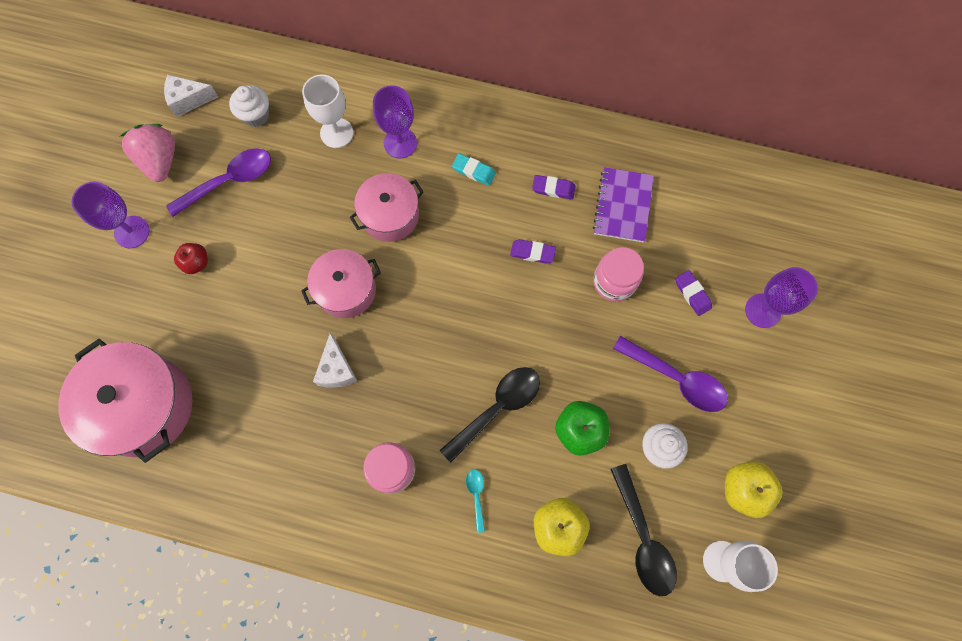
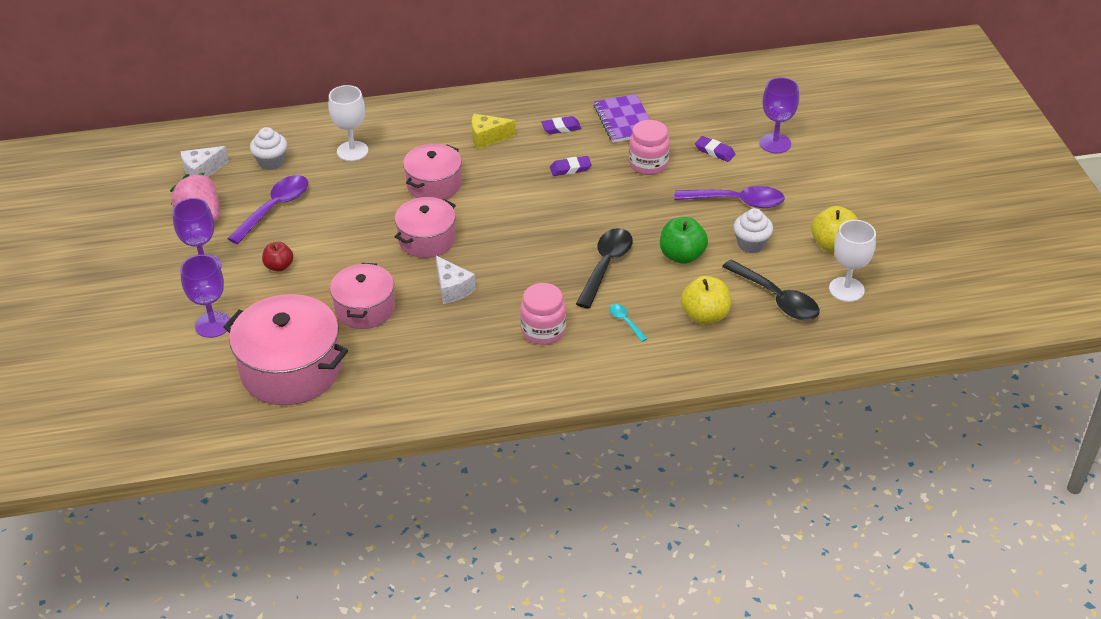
camera: 25 degrees left, 30 degrees down
(245, 357) = (365, 308): none -> pink pot
(400, 143) = (413, 140): purple goblet -> purple goblet (213, 325)
(473, 171) = (487, 138): turquoise eraser -> yellow cheese

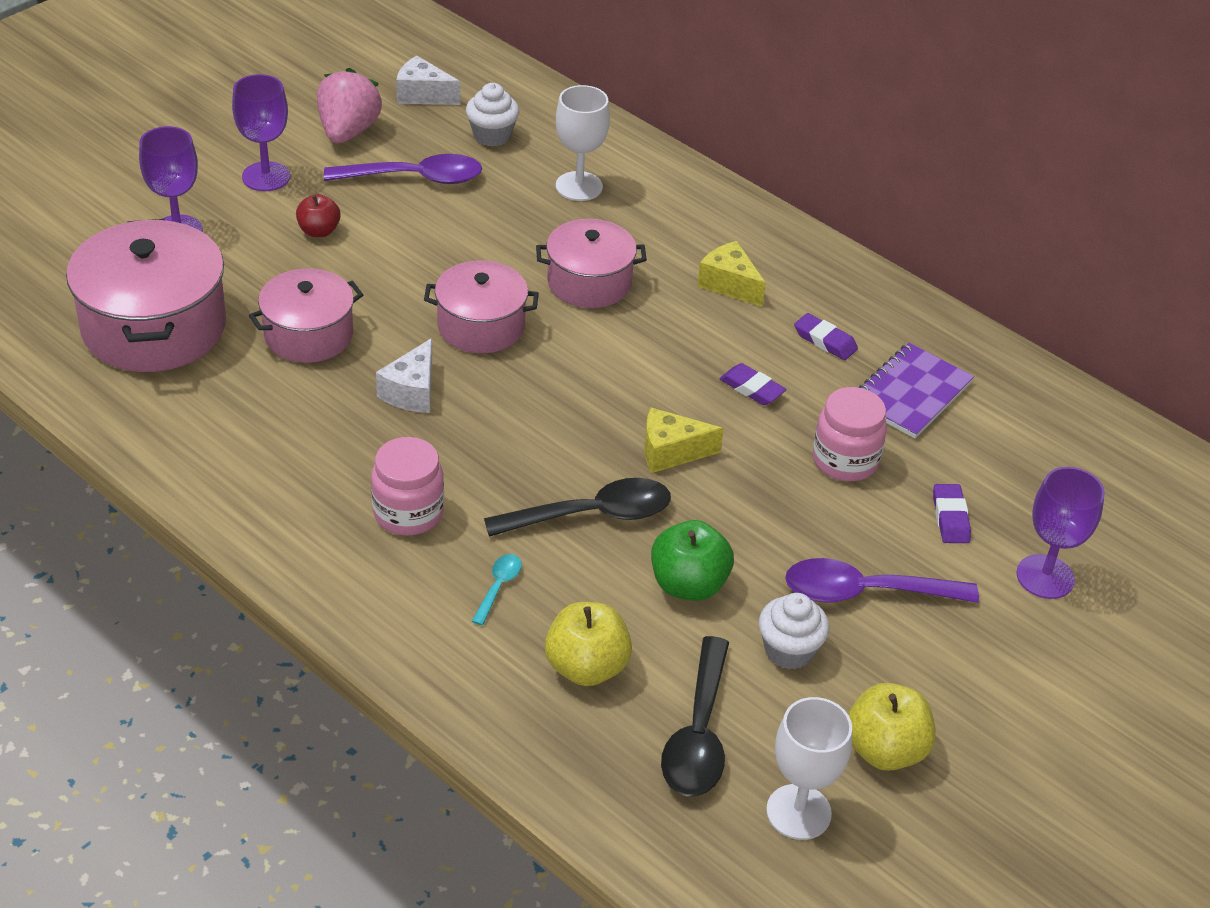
camera: 50 degrees right, 0 degrees up
(588, 217) = (671, 452): none -> yellow cheese
(736, 202) = (865, 592): purple spoon -> purple spoon turned 120 degrees clockwise

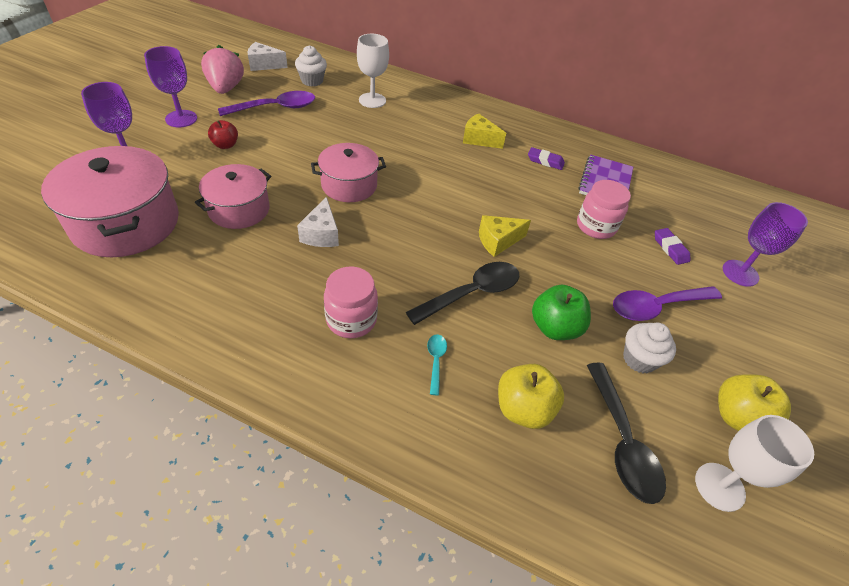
camera: 20 degrees left, 5 degrees up
(589, 282) = (402, 150): pink pot -> none
(752, 388) = (522, 194): purple eraser -> none

